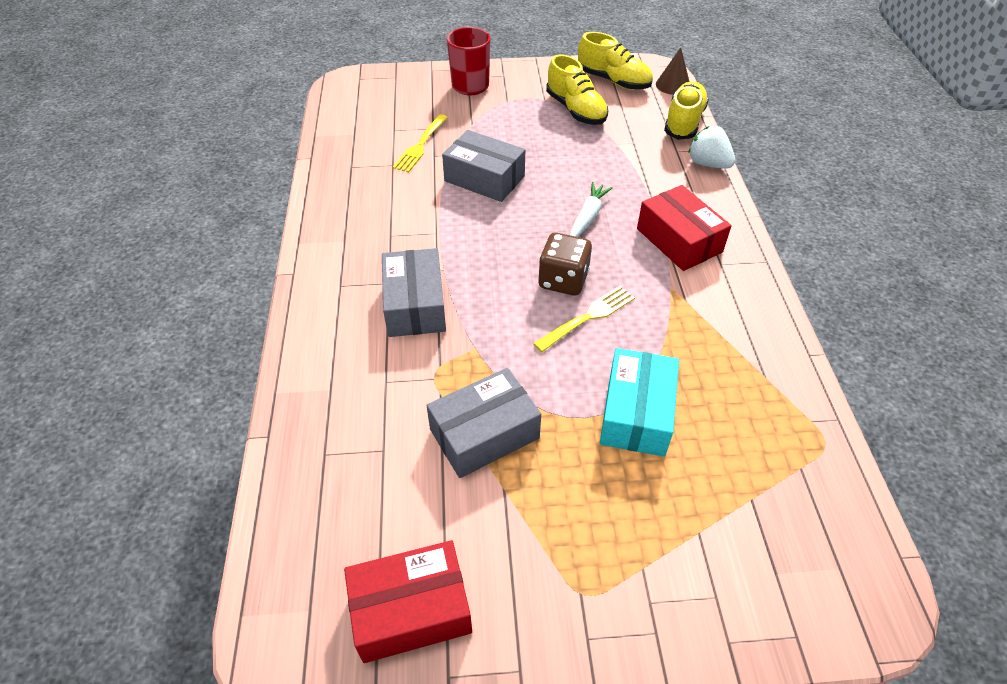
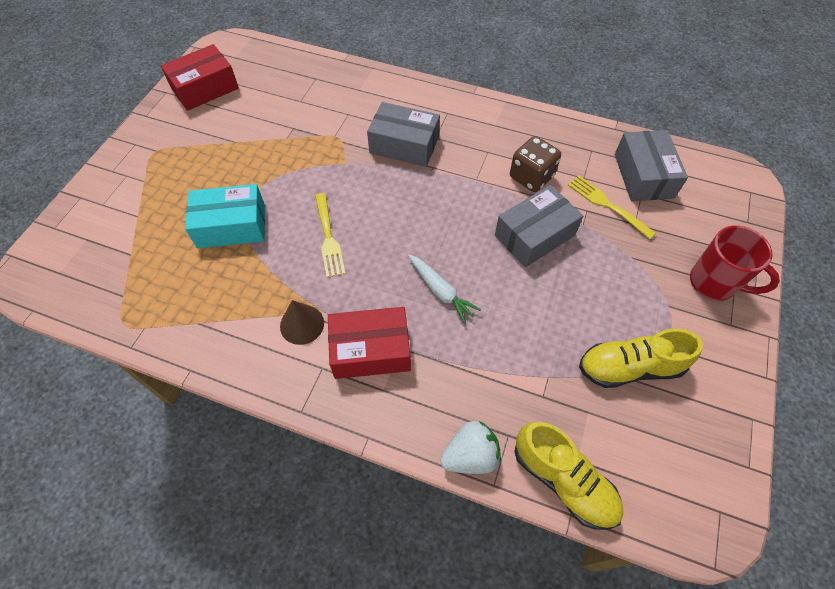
camera: 115 degrees right, 10 degrees up
(411, 610) = (205, 88): red box -> red box turned 45 degrees clockwise
(484, 434) = (276, 145): grey box -> grey box (643, 176)
(563, 280) = (375, 239): brown dice -> brown dice (531, 177)
(613, 81) = (688, 447): yellow shoe -> none
(636, 413) = (231, 226): turquoise box -> turquoise box turned 45 degrees counterclockwise
(673, 85) = (659, 524): brown cone -> brown cone (302, 324)

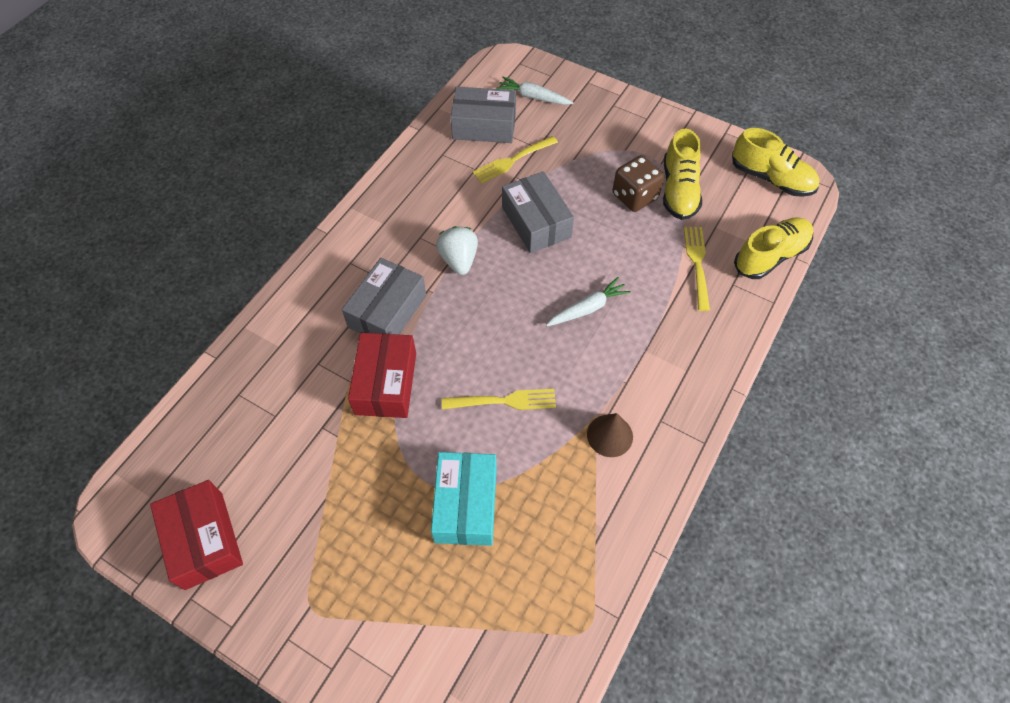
camera: 80 degrees left, 0 degrees up
(371, 350) = (645, 376): red box -> red box (386, 383)
(470, 455) = (749, 314): white strawberry -> white strawberry (459, 260)
(525, 394) = (697, 264): none -> yellow fork
(531, 177) = (464, 209): brown dice -> brown dice (634, 196)
(695, 481) = (771, 179): none -> yellow shoe
(705, 211) = (533, 97): none -> white carrot
(714, 283) = (607, 116): red mug -> none

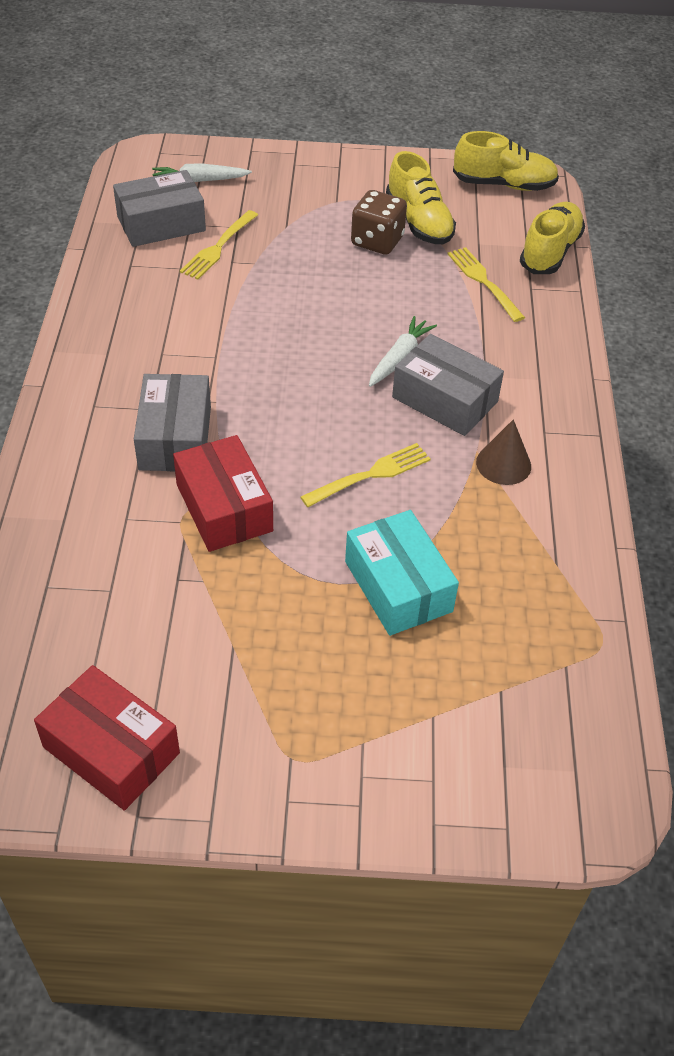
camera: 30 degrees left, 10 degrees down
(459, 260) = (224, 360): white strawberry -> none
(536, 222) = (287, 297): grey box -> grey box (445, 399)

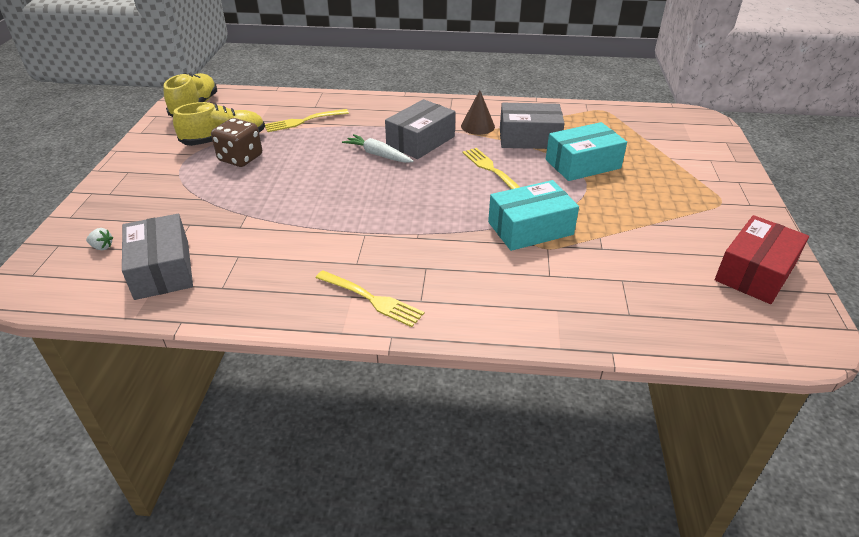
camera: 85 degrees left, 10 degrees down
(175, 438) = (459, 253): grey box -> grey box (529, 138)
(199, 180) = (102, 247): white carrot -> white strawberry
(219, 247) = (215, 234): yellow fork -> yellow fork (371, 299)
(224, 507) = (530, 228): red box -> turquoise box
(550, 252) = (279, 98): yellow shoe -> none

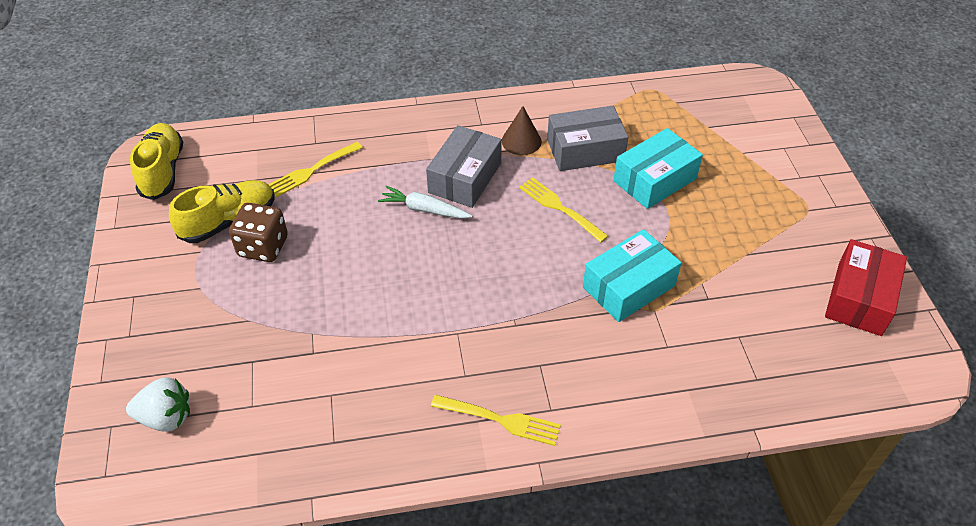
camera: 15 degrees left, 10 degrees up
(102, 247) = (166, 417): white strawberry -> white strawberry, size x2.02
(162, 269) = (254, 433): grey box -> none

